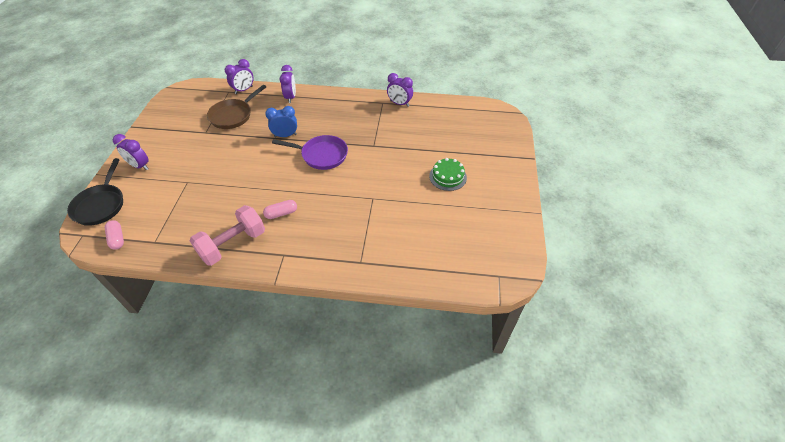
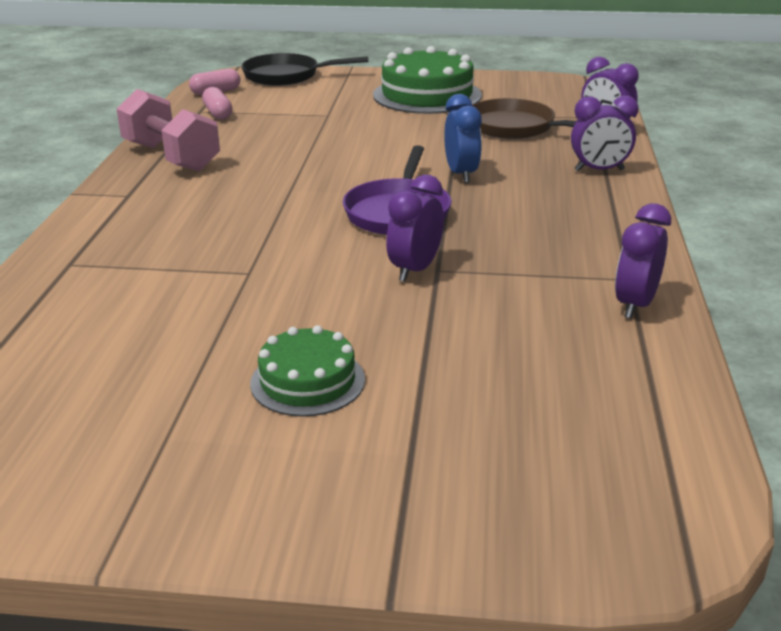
camera: 90 degrees right, 20 degrees down
(140, 166) = (369, 84): purple clock -> purple clock (415, 270)
(171, 143) = (427, 95): none -> green cake
(281, 213) = (231, 186): pink capsule -> pink capsule (218, 113)

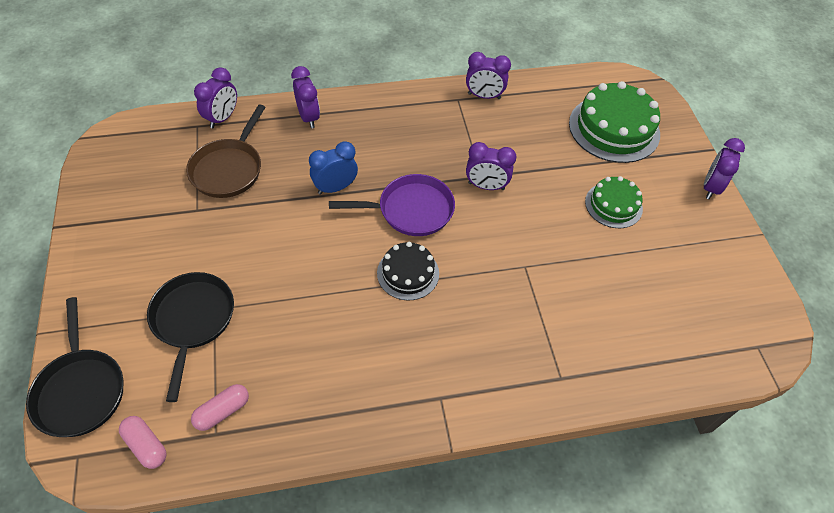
camera: 110 degrees left, 25 degrees up
(171, 157) = (351, 402): pink dumbbell -> none
(273, 537) = (710, 187): none -> purple clock
(299, 199) = (408, 273): none -> black cake
(321, 107) = (192, 321): none -> black pan
(427, 95) = (146, 243): green cake -> green cake (614, 128)

